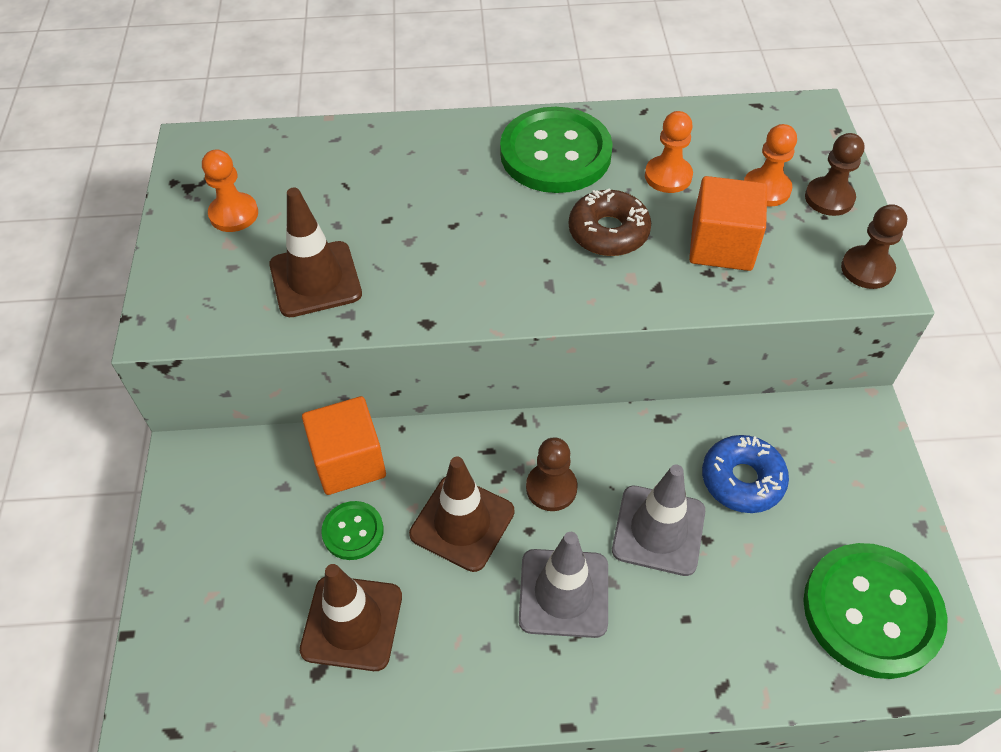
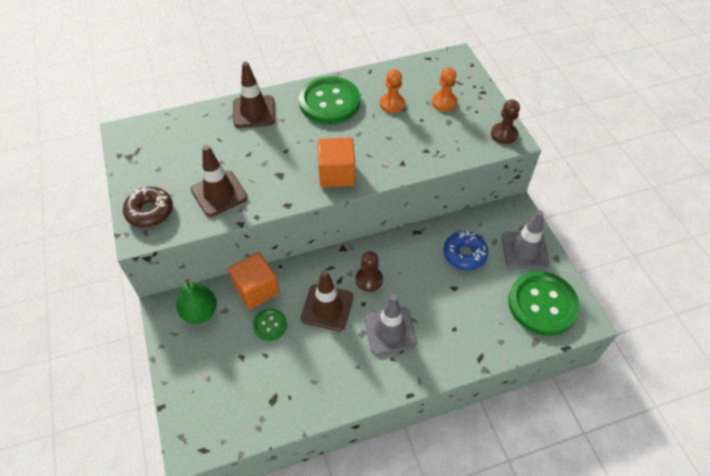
camera: 15 degrees left, 0 degrees up
(234, 214) = (161, 167): orange pawn -> none
(242, 480) = (200, 312): none -> green pear
(352, 623) = (283, 371): brown traffic cone -> brown traffic cone (254, 112)
(608, 232) = (369, 139): brown donut -> brown donut (150, 211)
(658, 530) = (429, 289): grey traffic cone -> grey traffic cone (524, 250)
(721, 245) = (429, 135): orange cube -> orange cube (336, 174)
(829, 198) = (476, 101): brown pawn -> none

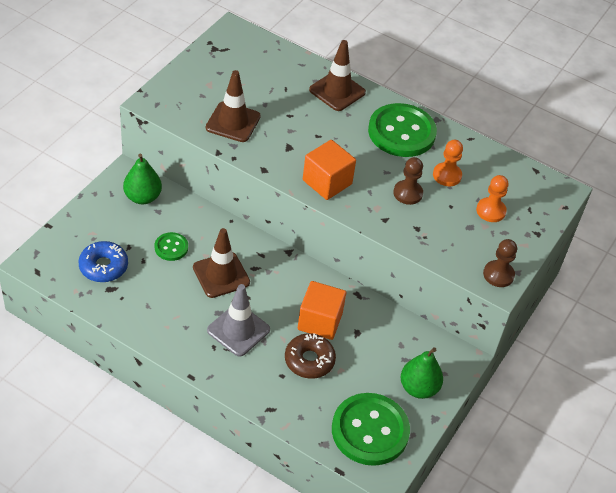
camera: 45 degrees right, 5 degrees down
(150, 211) = (177, 94): brown donut -> brown donut (309, 360)
(256, 289) = (195, 219): orange cube -> orange cube (320, 321)
(369, 279) = (274, 288): brown pawn -> brown pawn (407, 193)
(464, 254) = (368, 343): blue donut -> blue donut (103, 266)
(524, 250) = (418, 388): grey traffic cone -> green pear

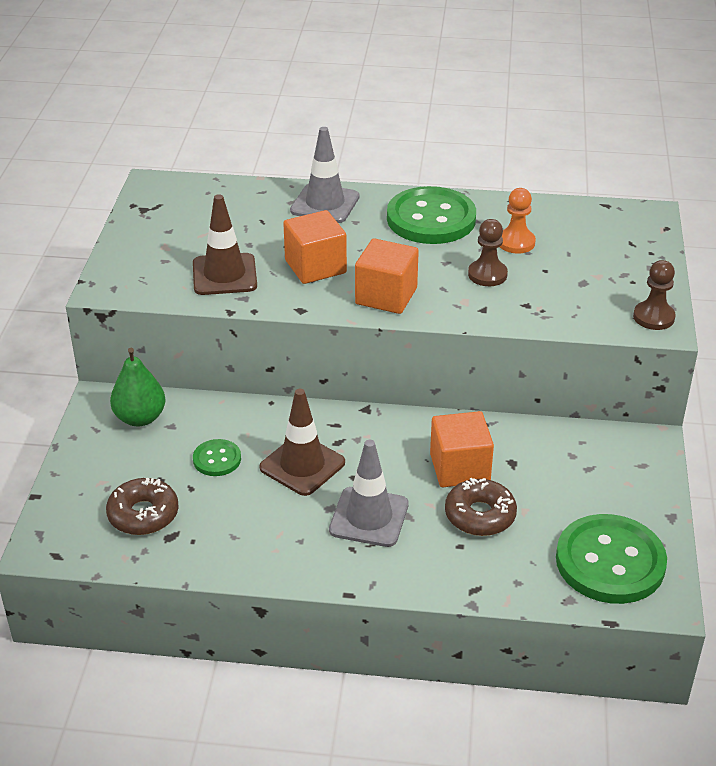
camera: 20 degrees left, 10 degrees down
(103, 266) = (143, 514): blue donut -> brown donut
(296, 140) = (315, 267): none -> orange cube
(337, 91) = (325, 204): brown traffic cone -> grey traffic cone
(418, 388) = (628, 492): green pear -> none
(490, 211) = (592, 259): orange pawn -> none

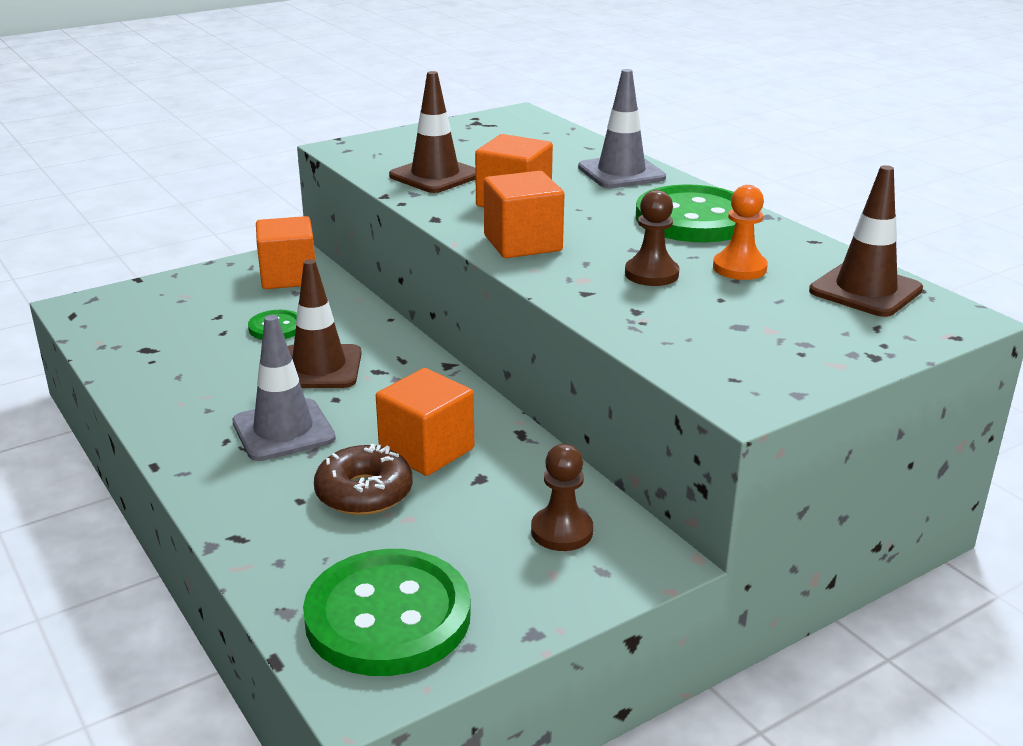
camera: 50 degrees right, 10 degrees down
(140, 418) = (288, 277): green pear -> orange cube
(143, 514) = (162, 327): brown donut -> none
(589, 221) = (865, 290): none -> brown traffic cone
(653, 317) = (753, 389): brown pawn -> brown pawn (562, 531)

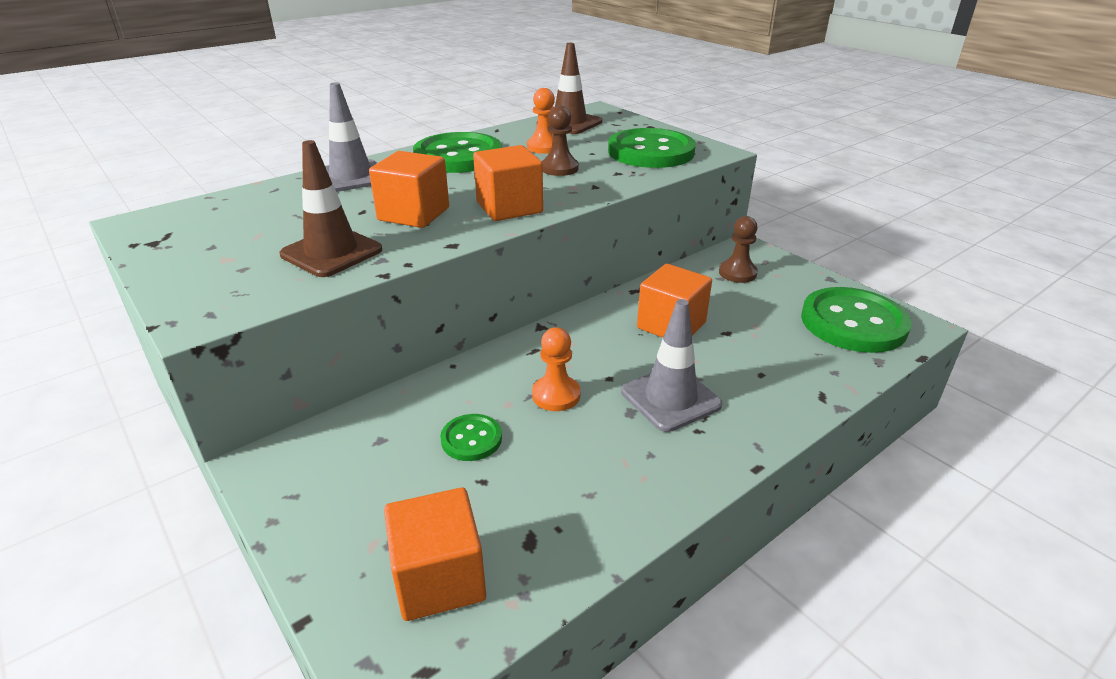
camera: 95 degrees left, 5 degrees up
(288, 277) = (334, 453): orange cube -> orange cube (439, 578)
(319, 367) = (556, 395): brown traffic cone -> orange pawn
(364, 492) = (737, 346): brown donut -> none
(731, 342) = (651, 152): none -> green button

